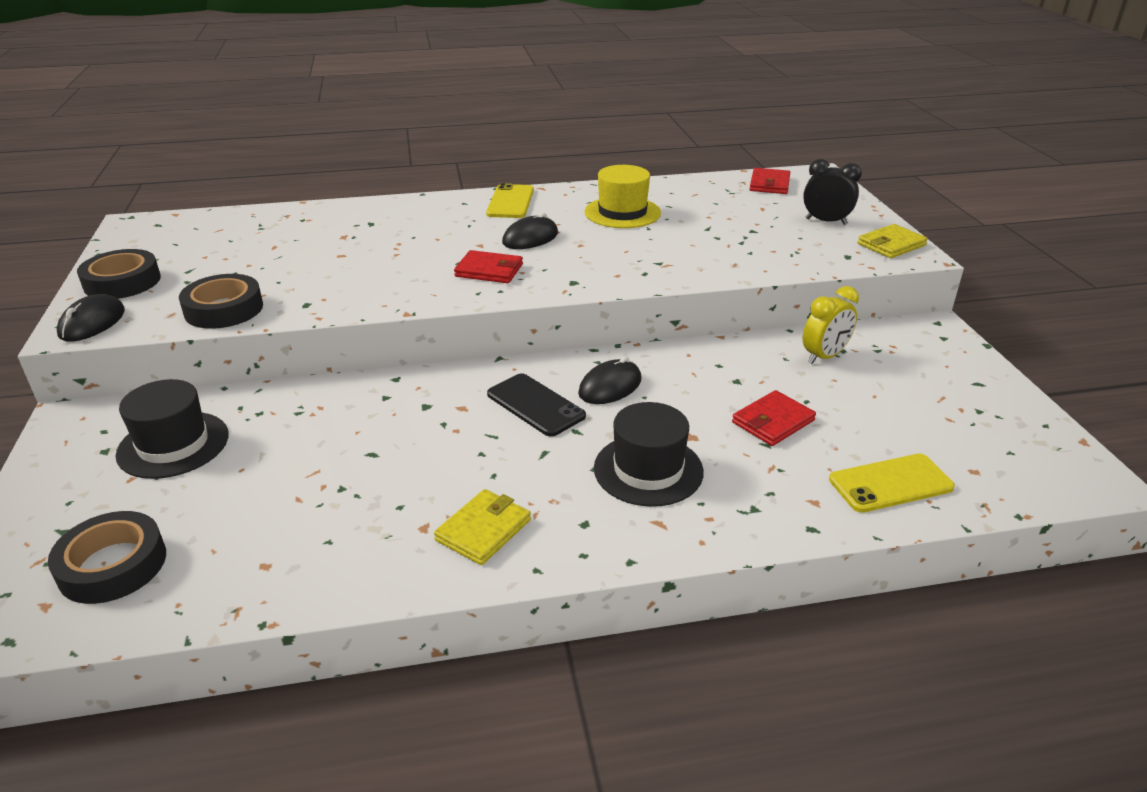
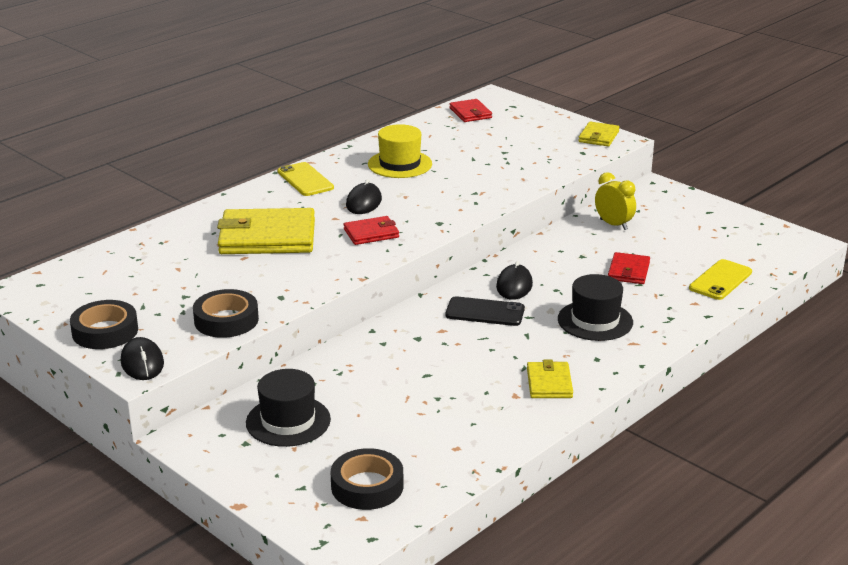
camera: 35 degrees left, 5 degrees down
(391, 243) = (267, 237): none -> yellow wallet
(824, 356) = (613, 224): yellow clock -> yellow clock turned 60 degrees counterclockwise
(826, 221) = (541, 131): black clock -> none

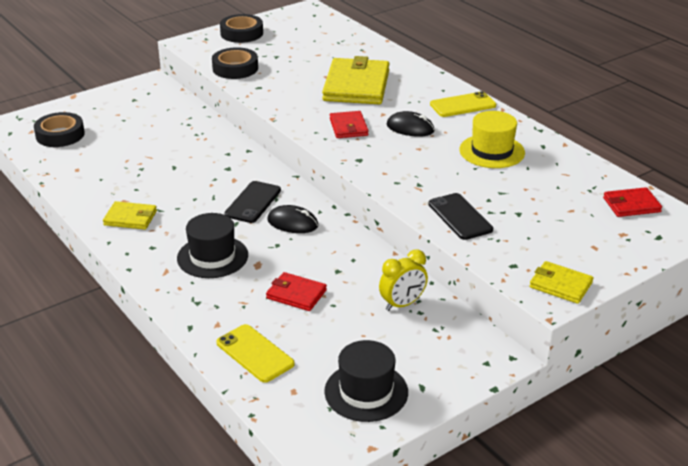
camera: 100 degrees right, 5 degrees up
(142, 363) = (196, 43): black mouse -> none
(288, 421) = (148, 113): black hat -> black hat (366, 392)
(522, 173) = (460, 217): none -> black phone

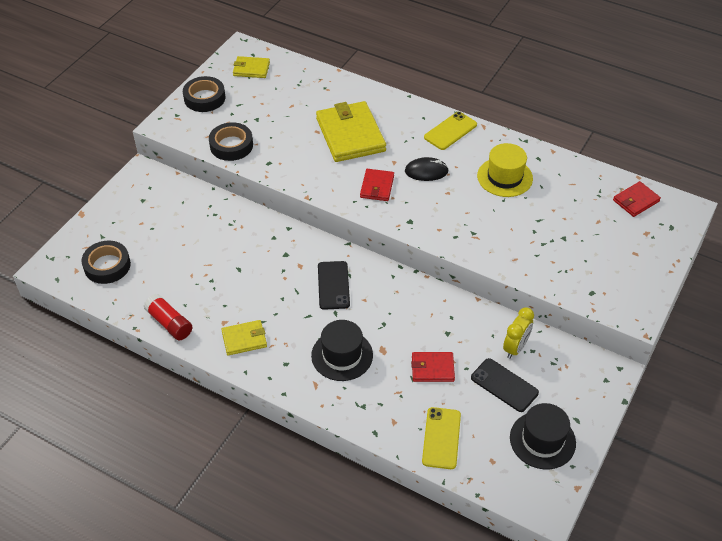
camera: 25 degrees left, 15 degrees up
(74, 188) = (169, 323): none -> red glue stick
(255, 353) = (441, 438): yellow phone -> yellow phone turned 75 degrees clockwise
(292, 223) = (380, 296): black mouse -> none
(348, 127) = (377, 187): red wallet -> red wallet turned 45 degrees clockwise
(460, 217) = (525, 257): black phone -> black phone (504, 385)
(560, 285) = (634, 300): yellow wallet -> yellow wallet (251, 69)

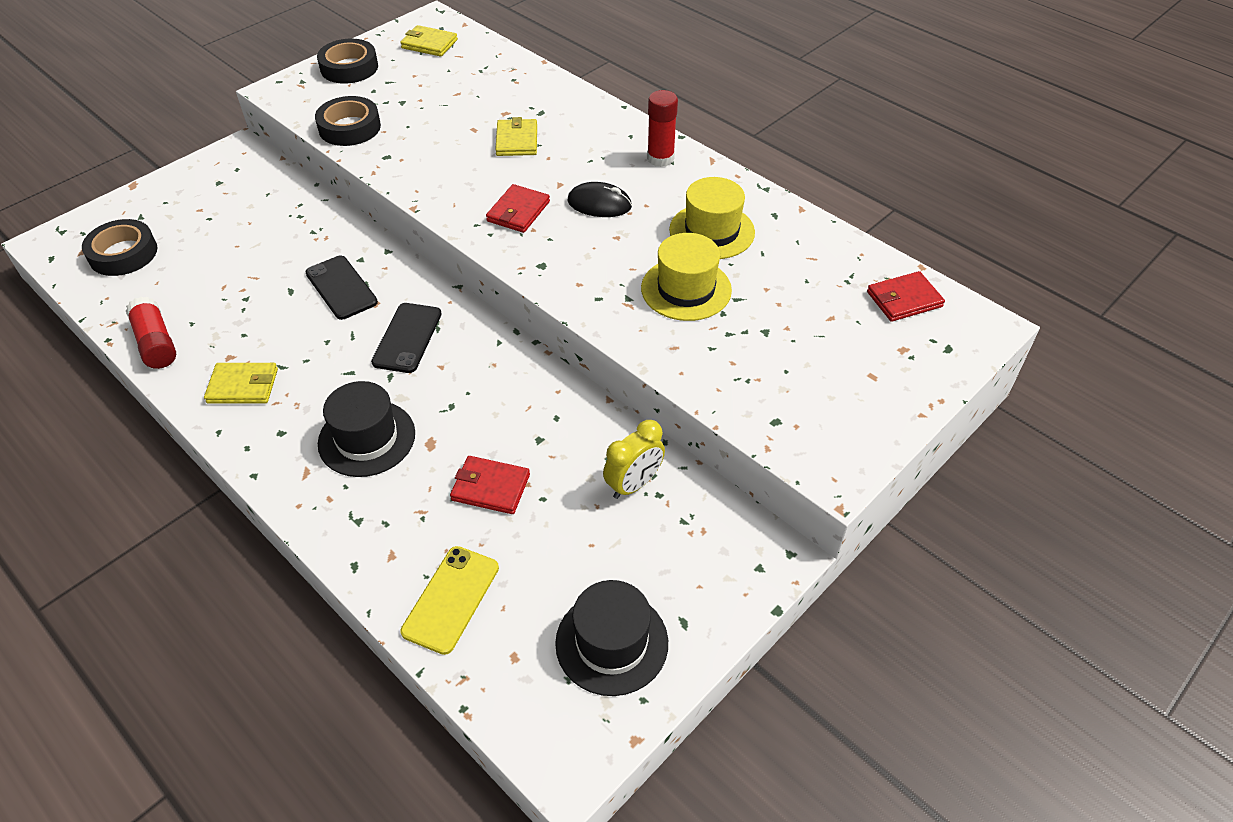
camera: 15 degrees right, 0 degrees up
(350, 135) = (517, 140): yellow wallet -> yellow wallet, size x0.52
(450, 131) = (660, 158): yellow phone -> red glue stick
(504, 385) = (589, 538): black phone -> black phone (341, 288)
(505, 220) = (686, 289): none -> yellow hat

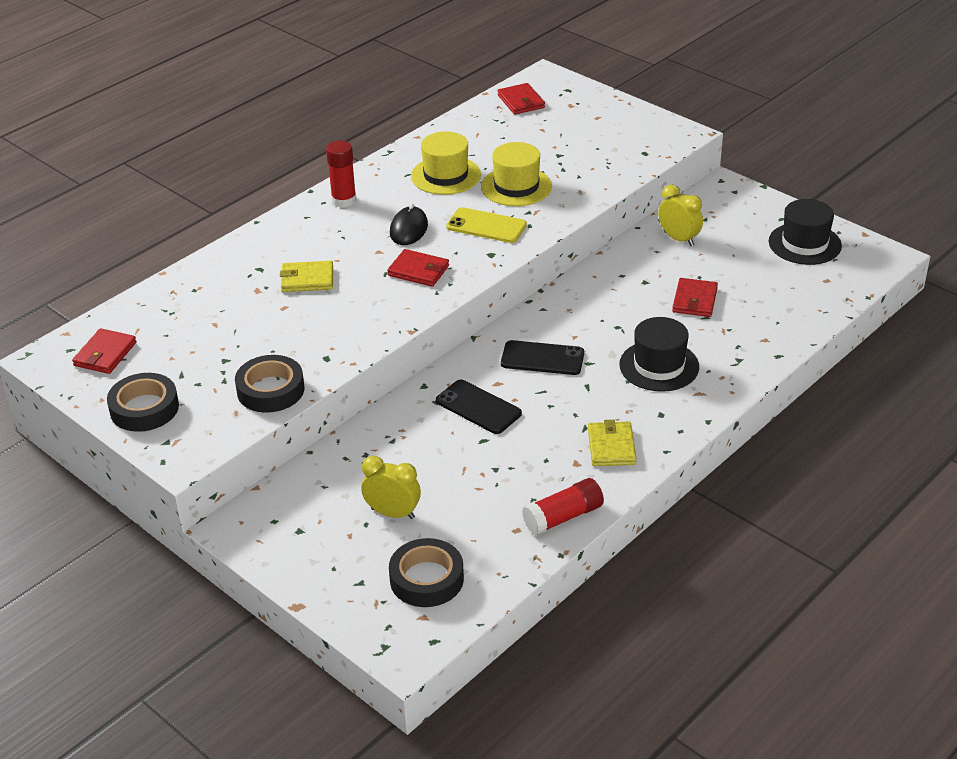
camera: 90 degrees left, 10 degrees down
(214, 233) = (393, 513): none -> yellow clock
(341, 288) = (478, 407): black phone -> black phone turned 75 degrees clockwise
(429, 44) = (105, 354): yellow wallet -> red wallet
(451, 599) = (792, 309): yellow phone -> yellow phone (486, 226)

